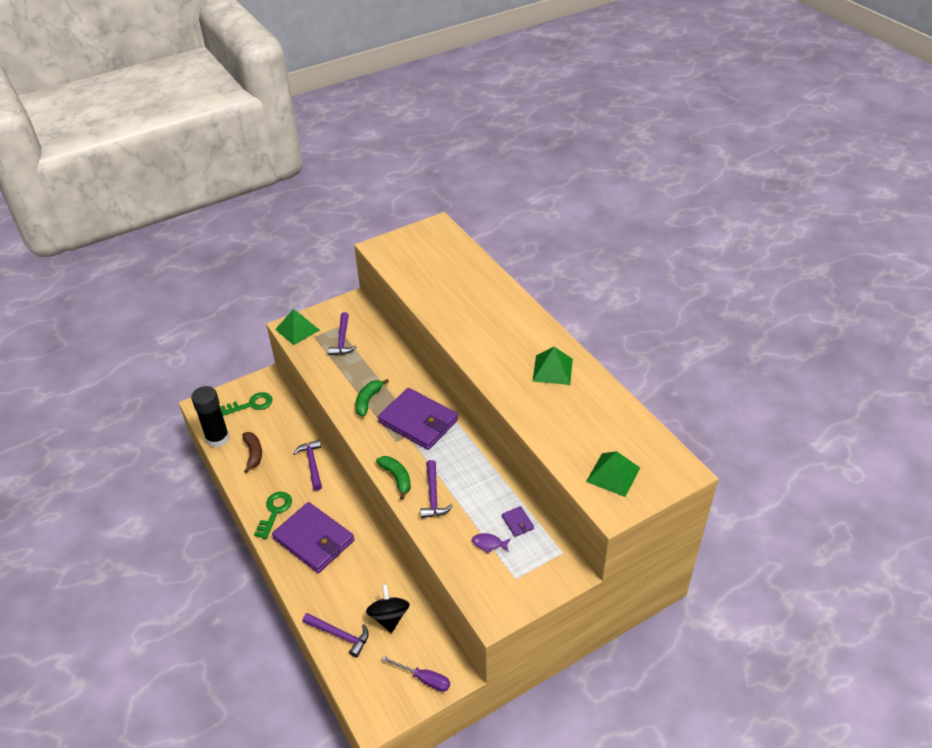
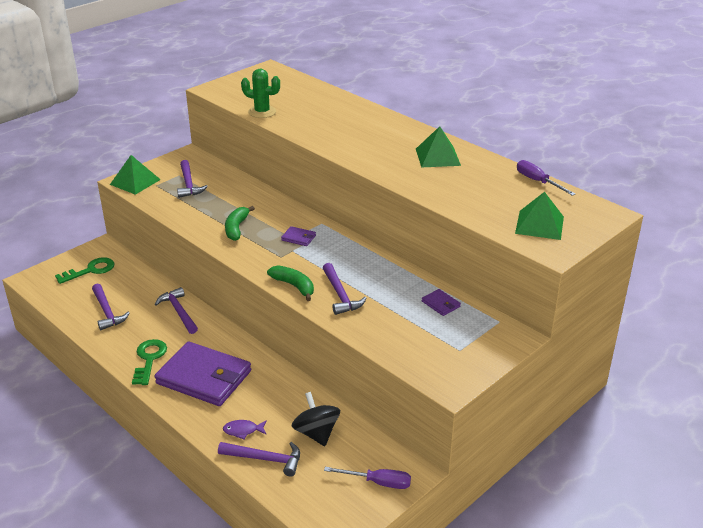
camera: 15 degrees left, 10 degrees down
(217, 438) = (60, 304): black glue stick -> none
(253, 453) = (107, 312): brown banana -> purple hammer
(412, 285) = (262, 112): none -> green cactus
(418, 421) = (298, 238): purple wallet -> purple wallet, size x0.40
(489, 544) = (418, 326): purple fish -> purple fish (243, 430)
(634, 418) = (538, 181): none -> purple screwdriver

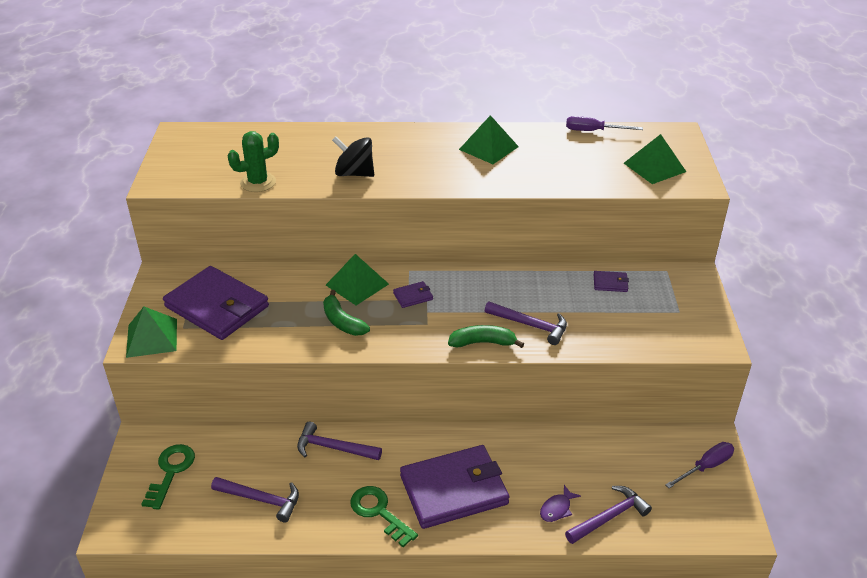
camera: 45 degrees left, 5 degrees up
(188, 184) = (217, 306): purple hammer -> purple wallet
(278, 214) = (357, 284): none -> green pyramid
(316, 433) = (610, 464): black spinning top -> black spinning top (354, 173)

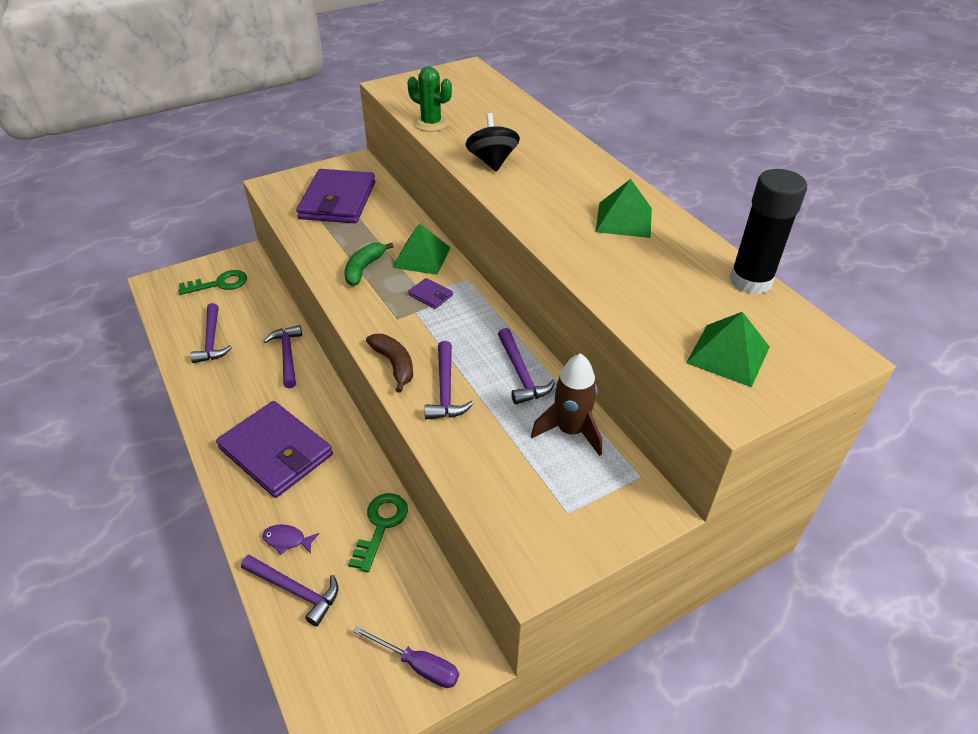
camera: 60 degrees right, 5 degrees up
(152, 337) = (281, 188): green pyramid -> none
(379, 512) = (227, 413): green key -> green key (381, 525)
(483, 342) = (394, 364): green banana -> brown banana
(540, 284) = (521, 374): none -> purple hammer
(593, 131) = (750, 281): purple screwdriver -> black glue stick
(610, 283) = (570, 431): purple wallet -> brown rocket

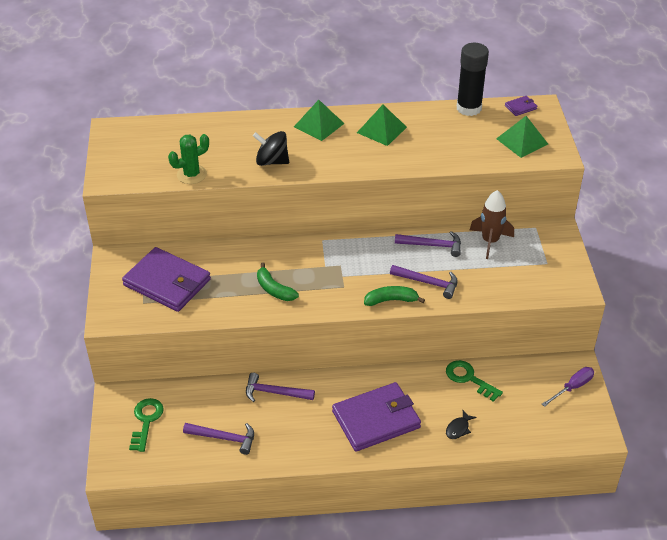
camera: 65 degrees left, 0 degrees up
(287, 540) = (458, 428): purple fish -> black fish
(295, 591) = (499, 432): purple hammer -> none
(394, 364) = (391, 300): brown banana -> green banana
(421, 257) = (280, 255): green pyramid -> green pyramid (318, 125)
(430, 295) = (329, 263): purple wallet -> purple wallet (520, 107)

